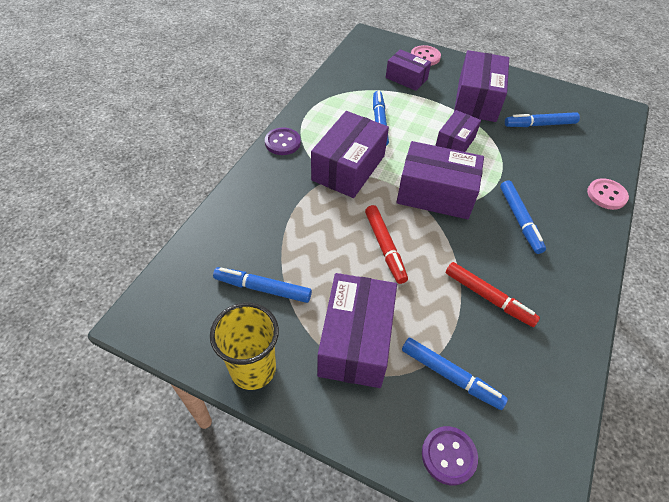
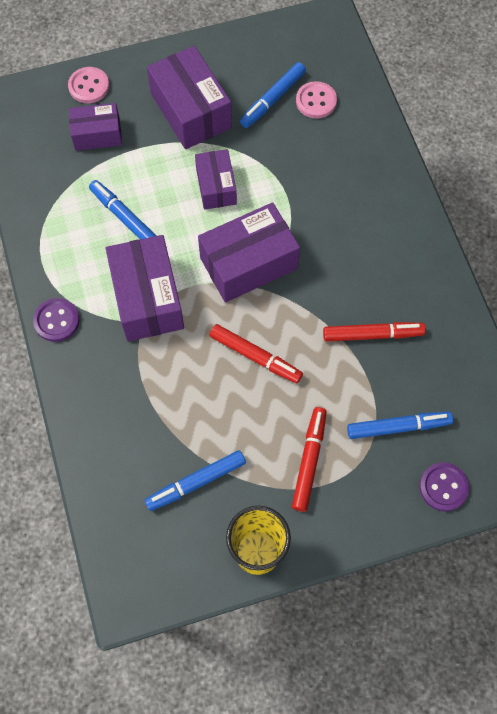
camera: 40 degrees left, 15 degrees up
(355, 341) = (309, 461): purple box -> red marker
(519, 220) = (338, 233): blue marker -> none
(606, 195) = (386, 145): pink button -> pink button (316, 101)

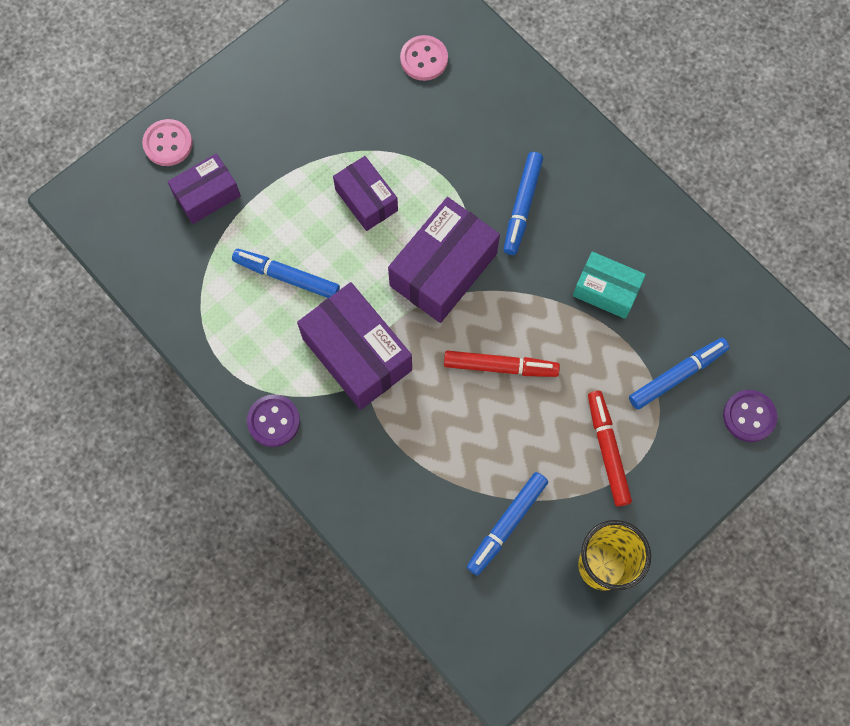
camera: 25 degrees left, 5 degrees up
(191, 111) = (295, 126): purple box -> none
(272, 99) = (377, 76): blue marker -> blue marker (522, 206)
(372, 334) = (606, 290): red marker -> turquoise box

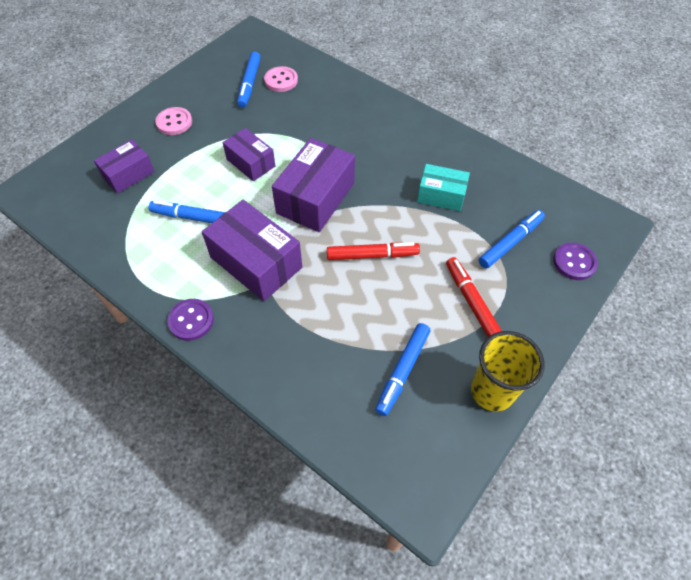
camera: 10 degrees left, 15 degrees down
(168, 144) = (97, 147): pink button -> pink button (174, 122)
(522, 206) = (367, 153): blue marker -> blue marker (249, 84)

